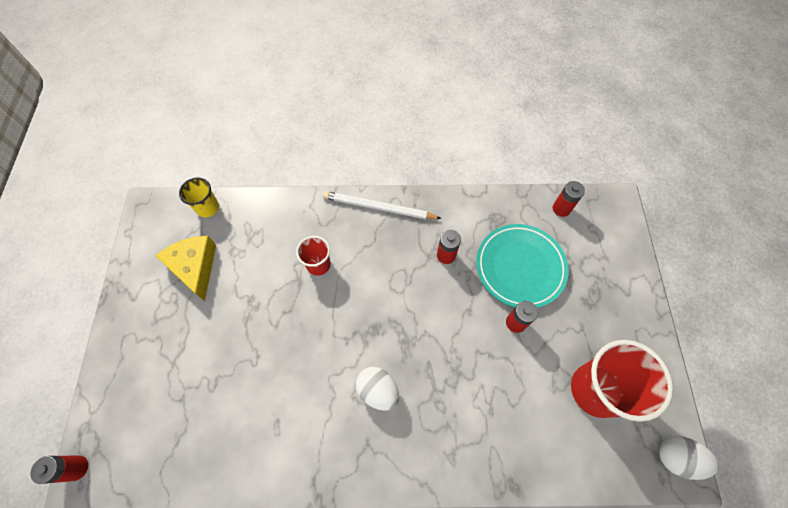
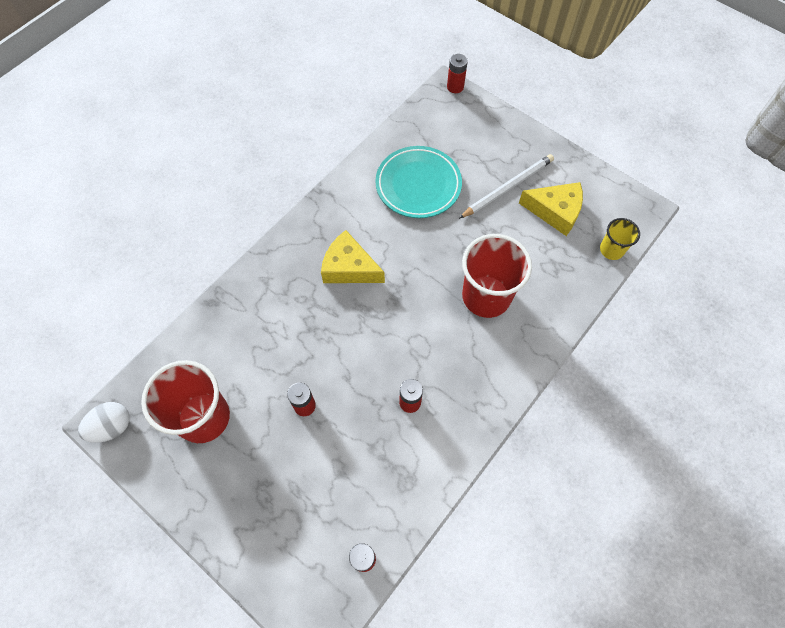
camera: 130 degrees right, 0 degrees up
(318, 264) = (486, 296): red cup -> red cup, size x1.93
(378, 207) = (505, 383): white pencil -> white pencil (508, 187)
(378, 391) = (349, 267): white egg -> yellow cheese
(520, 267) = (344, 456): turquoise plate -> turquoise plate (418, 185)

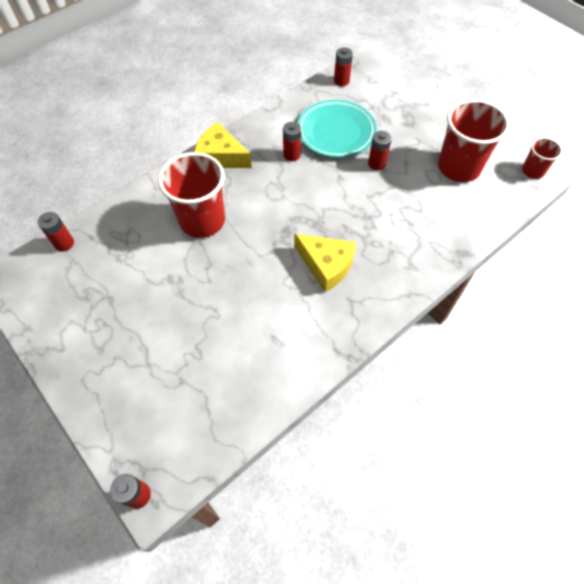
camera: 170 degrees left, 5 degrees down
(112, 427) = (532, 171): white egg -> red cup
(418, 185) = (233, 345): turquoise plate -> turquoise plate (336, 132)
(508, 187) = (134, 326): white pencil -> none
(555, 211) = (97, 290): yellow cheese -> yellow cheese (221, 156)
(611, 250) = (64, 243): yellow cup -> red battery

